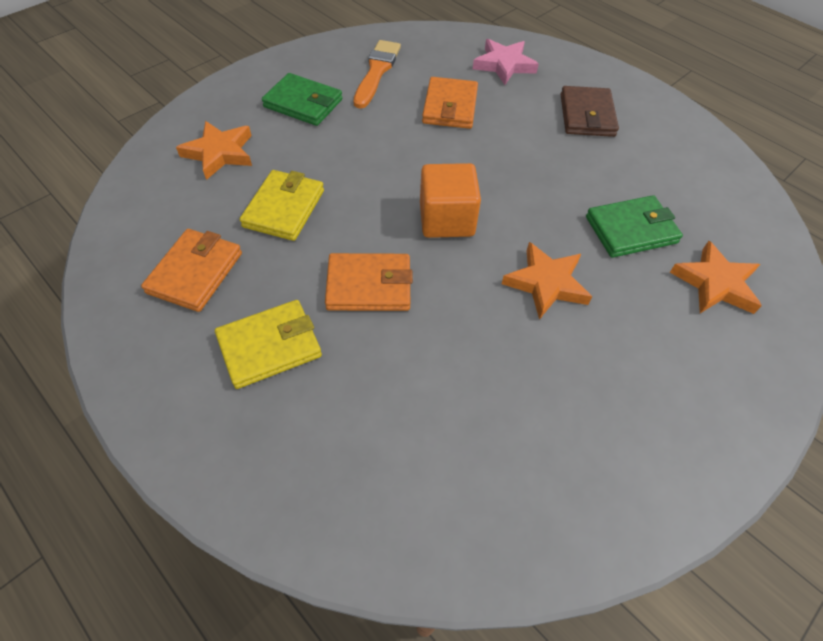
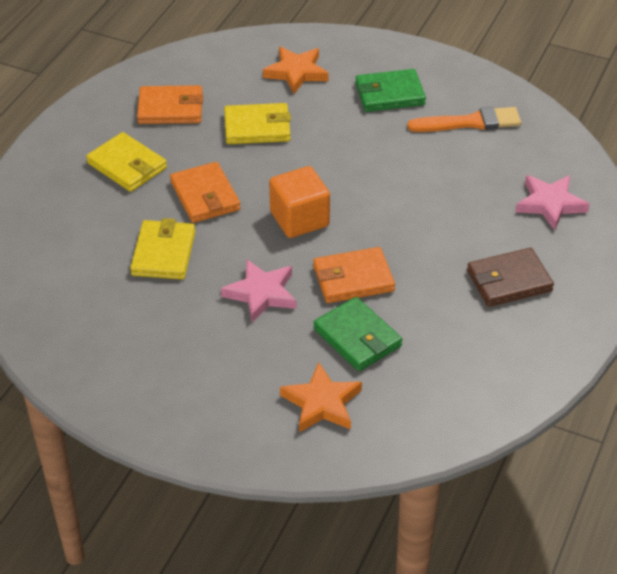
camera: 70 degrees right, 10 degrees down
(303, 103) = (389, 94): green wallet -> green wallet turned 75 degrees clockwise
(447, 353) = (164, 253): none -> yellow wallet
(450, 107) = (451, 183): orange wallet -> orange wallet (353, 279)
(546, 283) = (261, 293): orange star -> pink star

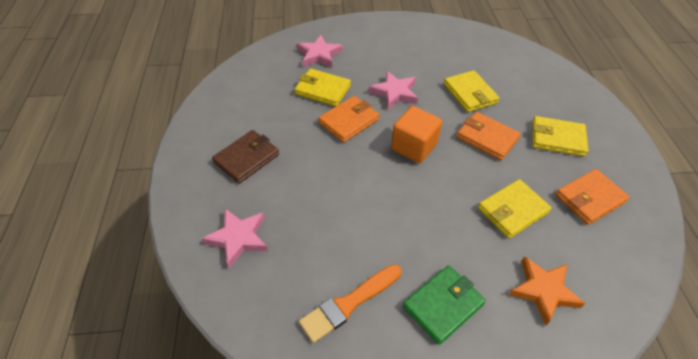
camera: 150 degrees right, 5 degrees up
(322, 403) = (319, 55): orange star -> pink star
(357, 337) = (323, 90): green wallet -> yellow wallet

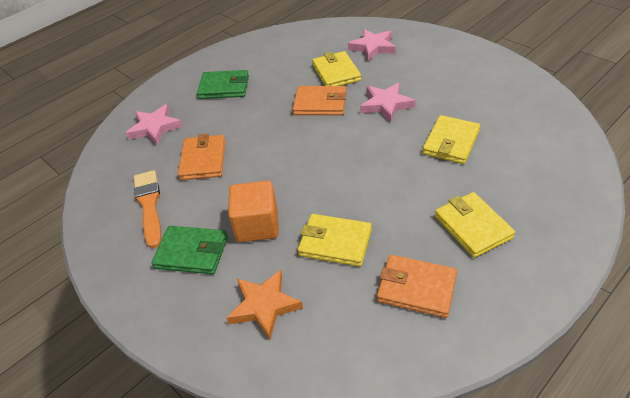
camera: 55 degrees right, 5 degrees down
(247, 158) = (224, 87): brown wallet -> green wallet
(348, 304) = (149, 205): orange brush -> orange brush turned 60 degrees clockwise
(413, 147) = (337, 149): orange cube -> orange cube (257, 225)
(487, 138) = (406, 182): orange wallet -> orange wallet (203, 160)

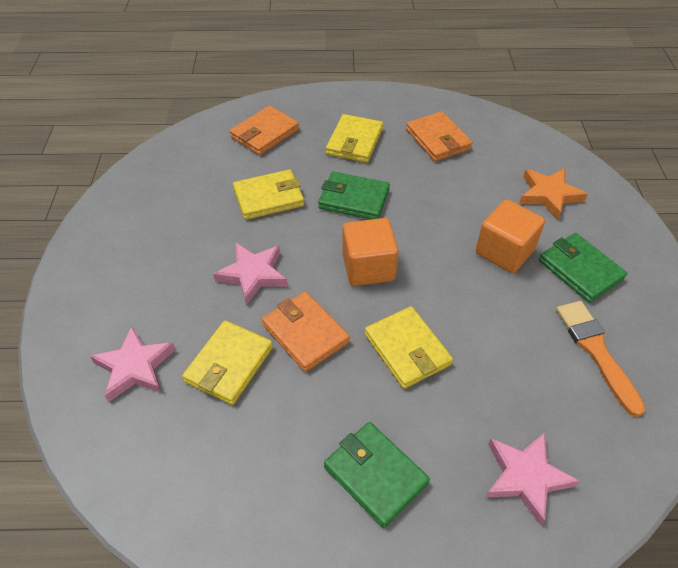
camera: 140 degrees left, 5 degrees up
(149, 205) = (596, 351): orange brush -> orange brush turned 135 degrees clockwise
(203, 160) = (499, 364): orange wallet -> orange wallet (265, 133)
(331, 152) = (368, 267): none -> orange cube
(335, 242) = (456, 196): yellow wallet -> yellow wallet (407, 349)
(401, 183) = (354, 199): none -> green wallet

